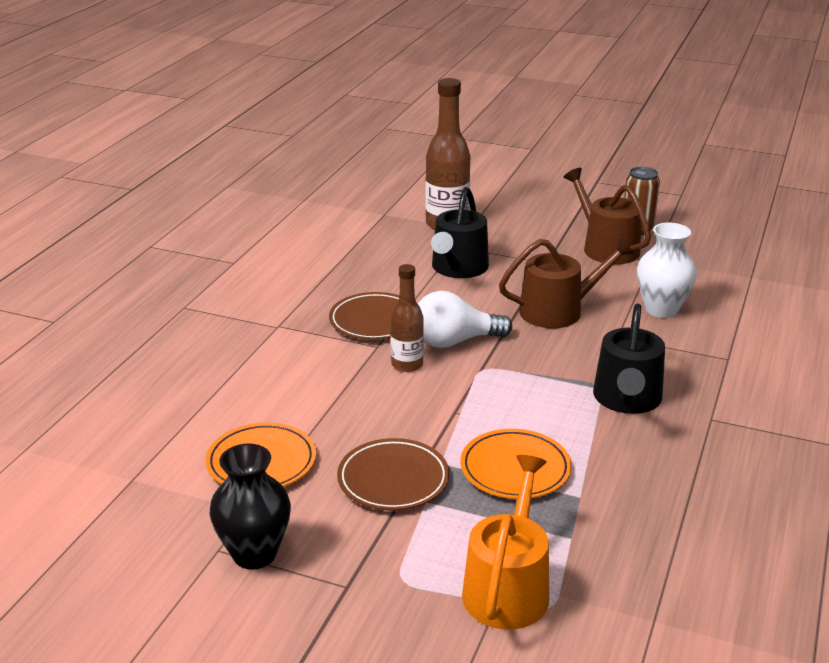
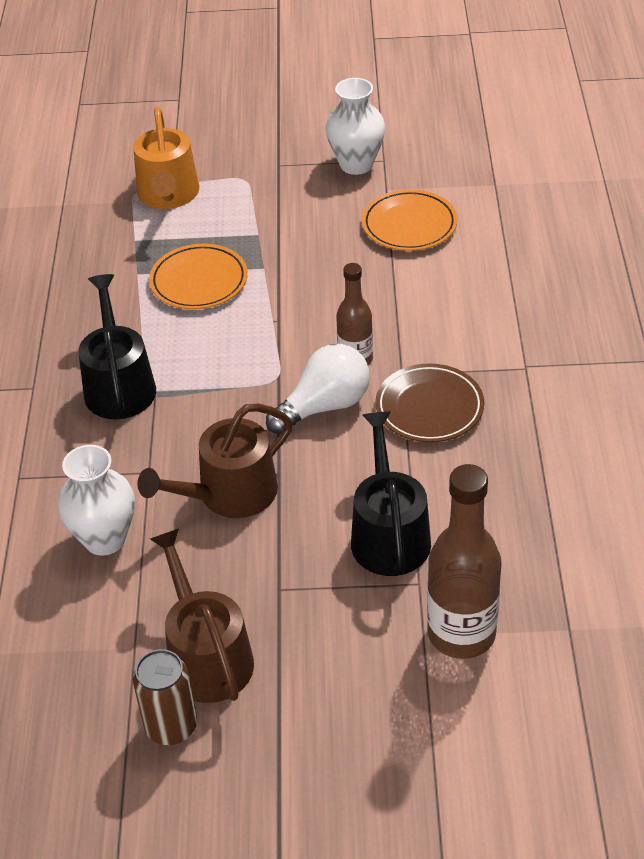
camera: 160 degrees right, 15 degrees up
(254, 554) = (356, 164): black vase -> white vase
(393, 479) = (294, 243): brown plate -> none
(606, 247) = (206, 656): brown watering can -> brown watering can turned 150 degrees counterclockwise

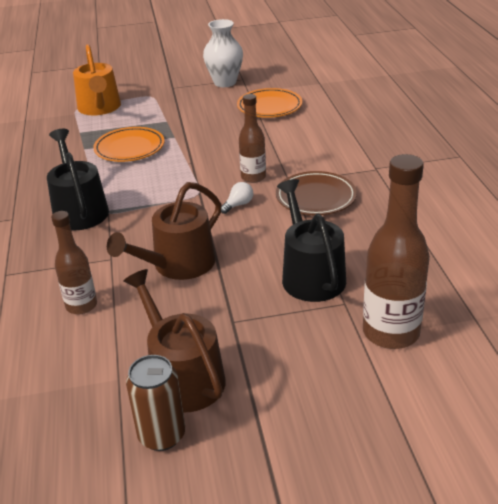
camera: 10 degrees left, 10 degrees down
(104, 539) = (81, 305): white vase -> brown bottle
(324, 406) = (238, 205): white light bulb -> white light bulb, size x0.47

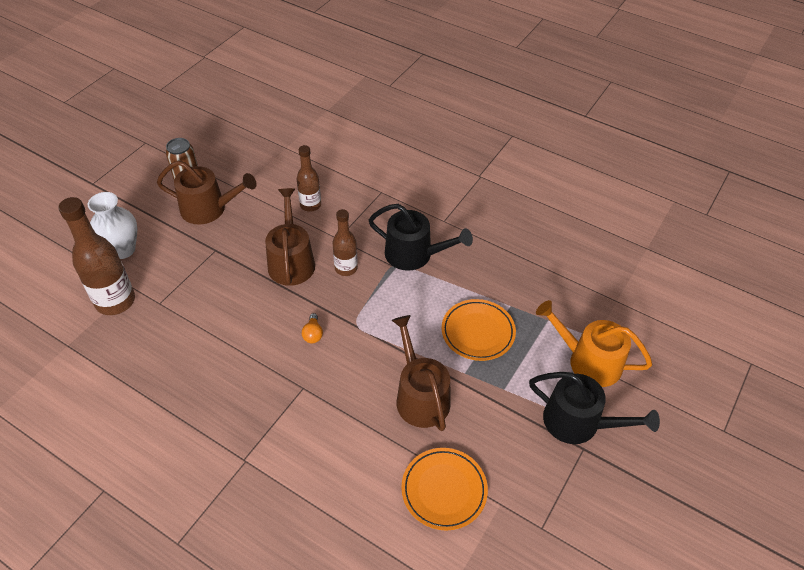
camera: 130 degrees right, 15 degrees up
(219, 141) = (420, 396): none -> brown watering can
(225, 82) = (548, 503): white vase -> white vase (122, 249)
(238, 205) = (313, 334): white light bulb -> orange light bulb
(253, 177) = (336, 371): brown bottle -> brown bottle (346, 268)
(310, 275) = (199, 309): black watering can -> black watering can (578, 422)
(316, 197) = (263, 383): brown plate -> none

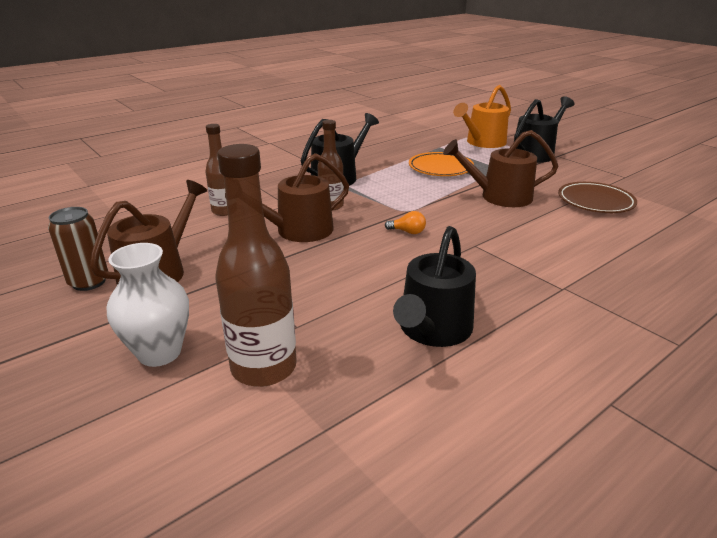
camera: 70 degrees left, 20 degrees down
(169, 378) = (433, 329): none -> black watering can
(291, 261) = (298, 231): brown watering can -> brown watering can turned 45 degrees counterclockwise
(444, 490) = (595, 201): orange plate -> brown plate

